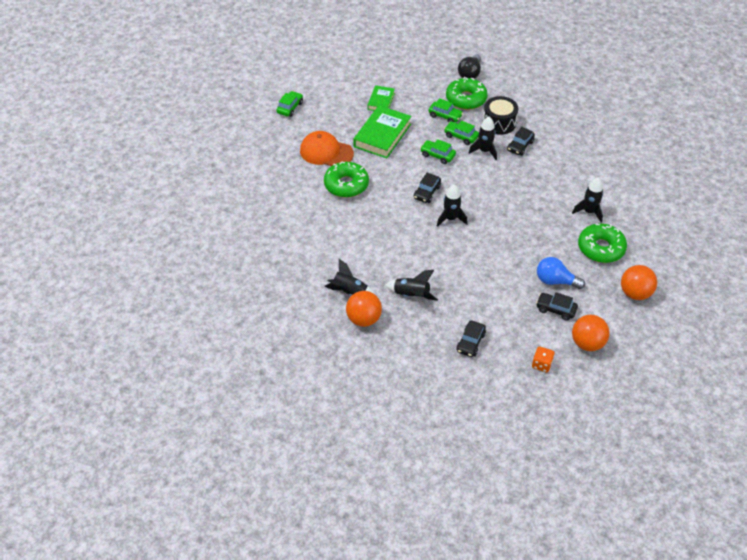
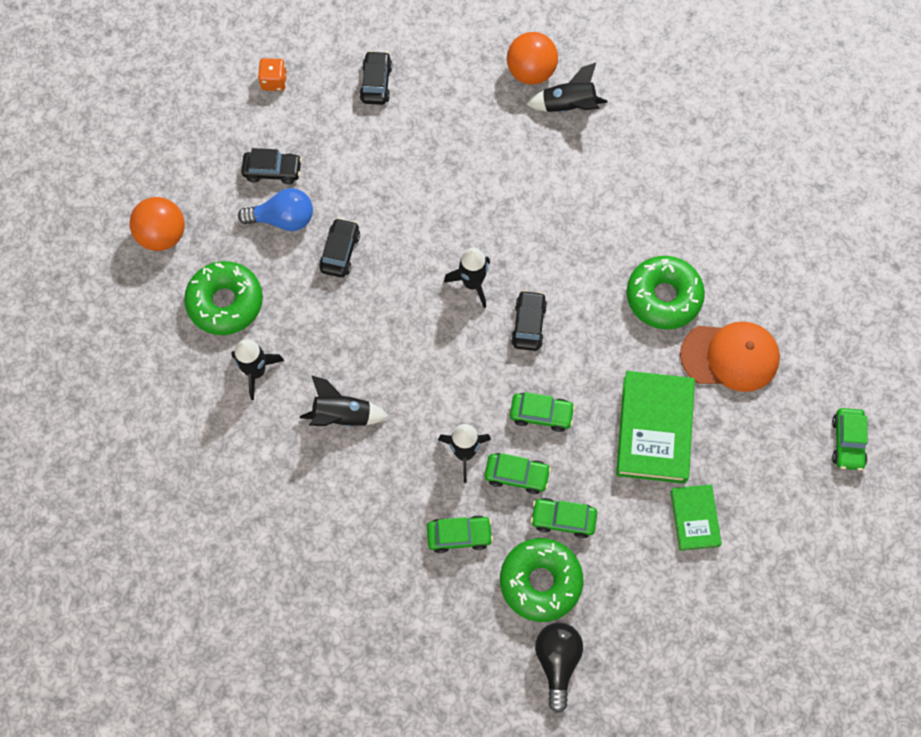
camera: 160 degrees right, 20 degrees up
(411, 295) = (481, 129): black rocket -> black rocket (342, 415)
(499, 123) = (459, 535): black drum -> green car
(520, 146) = (405, 487): black car -> black car (340, 252)
(587, 343) = (219, 131): orange ball -> none

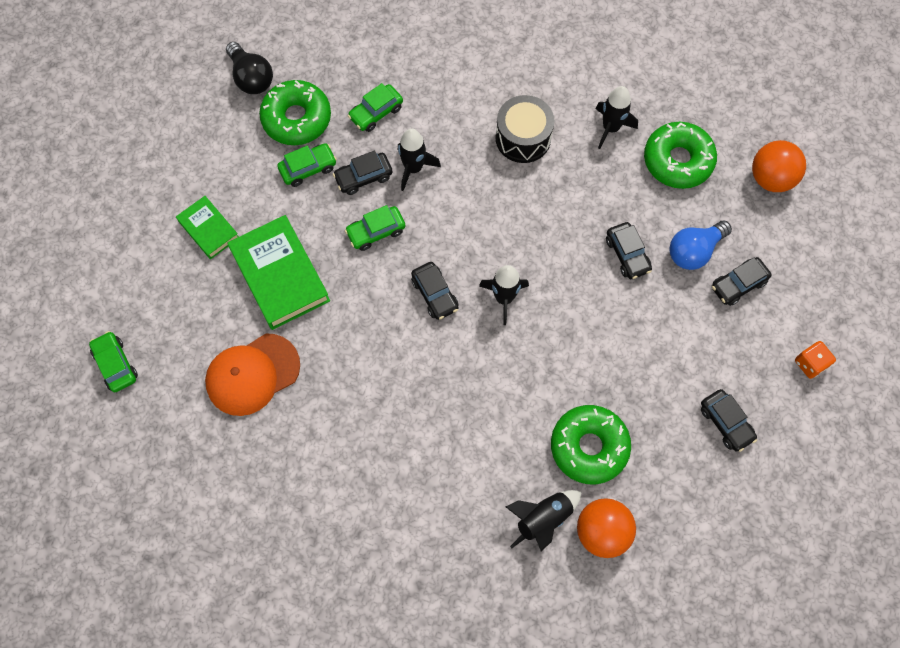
camera: 145 degrees right, 0 degrees up
(342, 415) = (523, 138): black rocket -> black drum
(517, 475) = (363, 177): green car -> black car
(663, 297) = (339, 390): green donut -> green donut (589, 447)

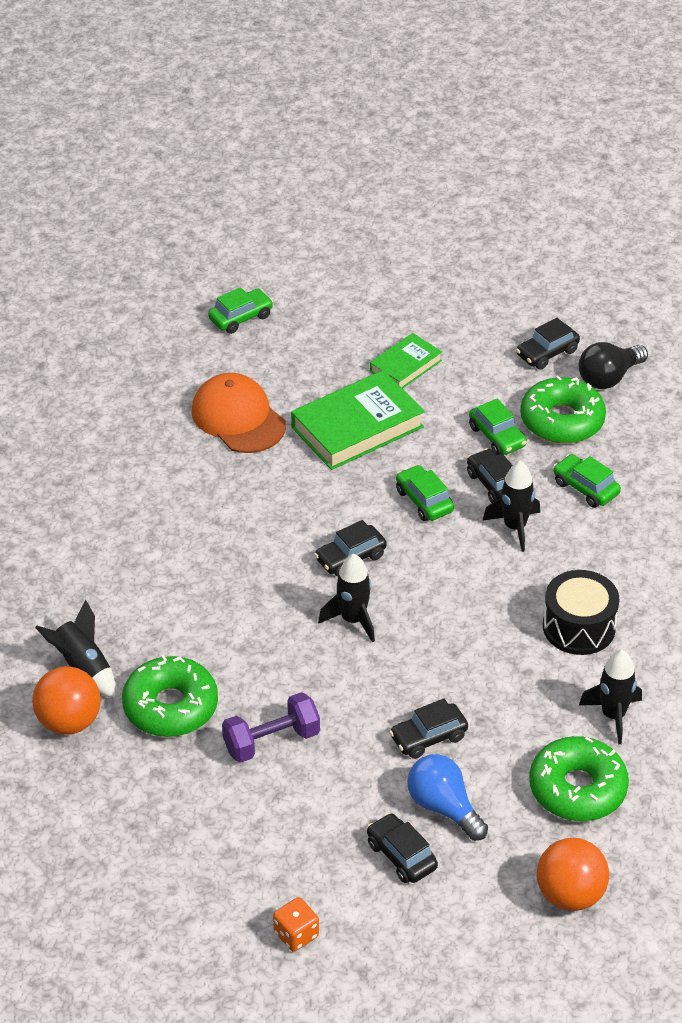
camera: 85 degrees right, 25 degrees down
(627, 369) = (271, 741): none -> purple dumbbell
(725, 423) = (208, 841): black car -> black car (547, 353)

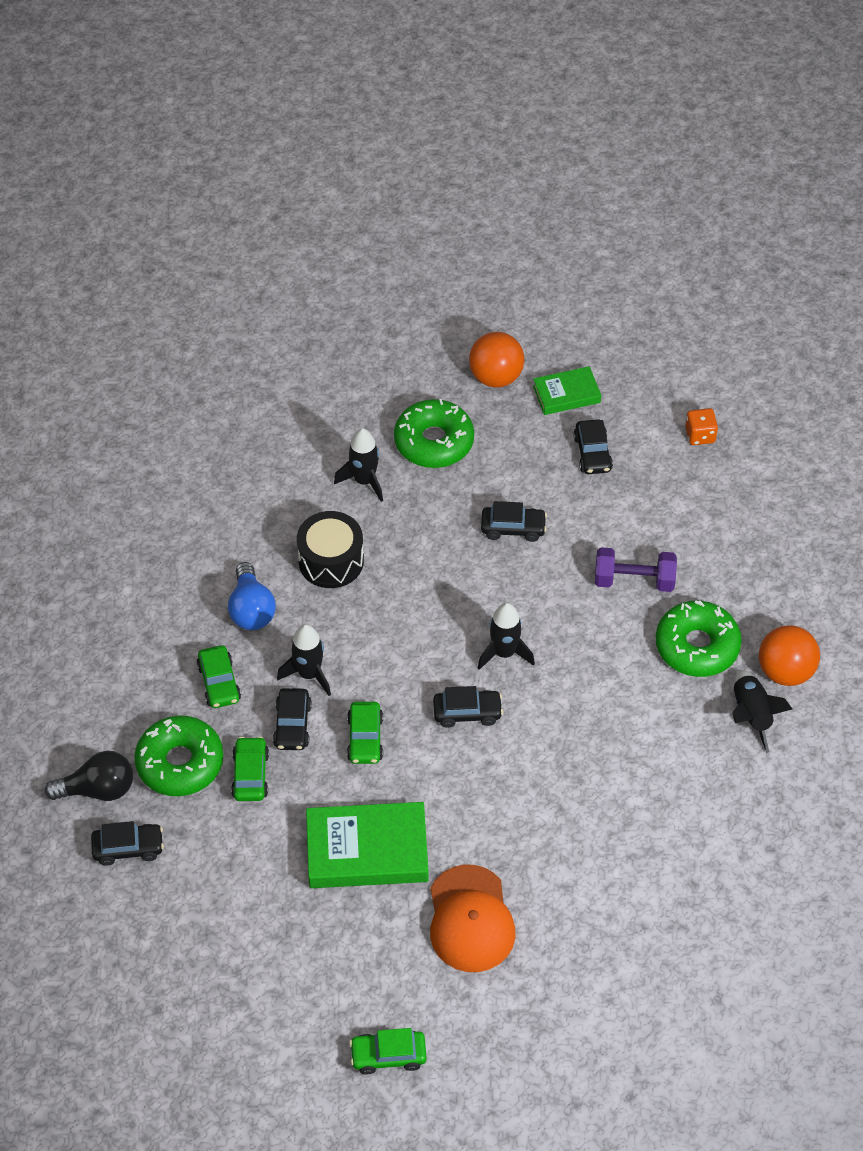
camera: 150 degrees left, 10 degrees up
(405, 366) = (271, 902): green book -> green book (566, 394)
(444, 807) = (539, 472): blue light bulb -> blue light bulb (251, 609)

